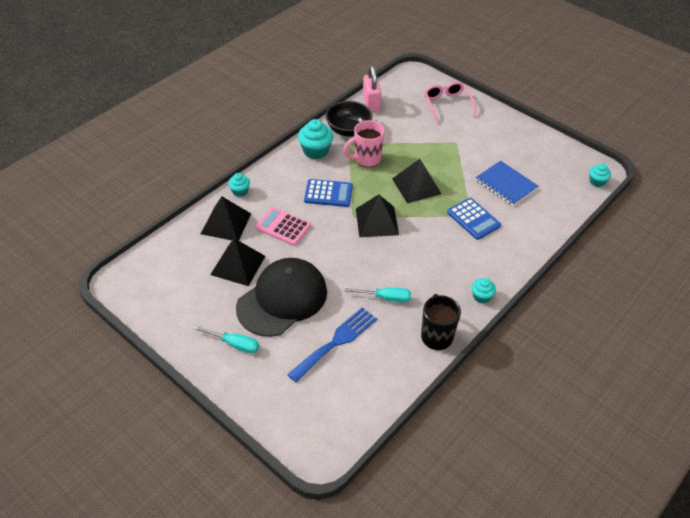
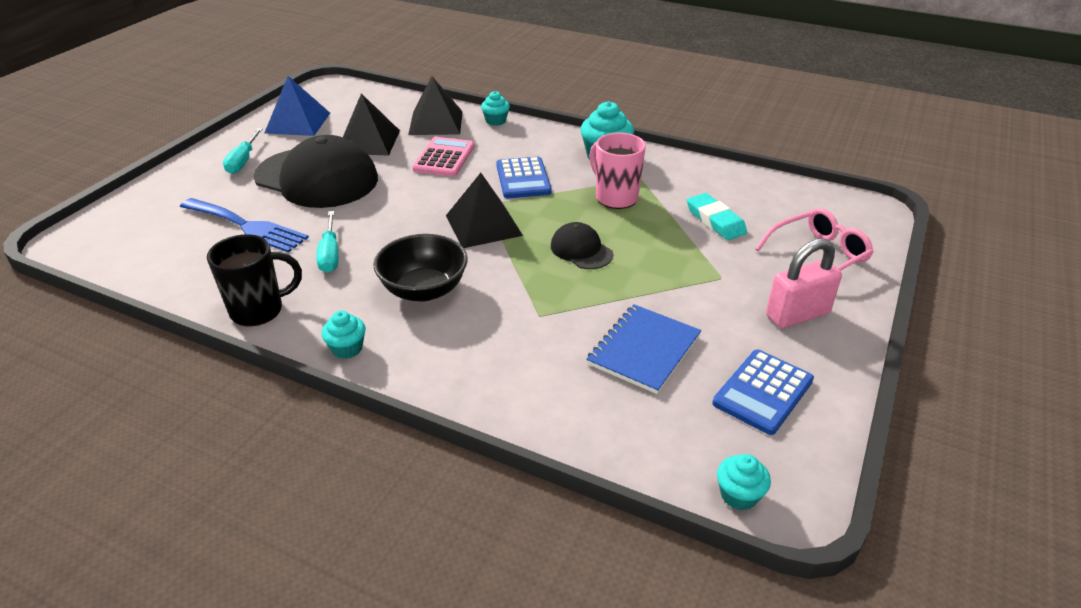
camera: 75 degrees right, 10 degrees down
(181, 306) = (298, 122): none -> blue pyramid
(348, 130) = (670, 173): black bowl -> black bowl (424, 290)
(371, 103) = (751, 182): pink padlock -> pink padlock (797, 314)
(404, 128) = (715, 220): none -> turquoise eraser
(416, 186) = (581, 250): black pyramid -> black cap
(473, 219) = (530, 319): blue calculator -> blue calculator (763, 392)

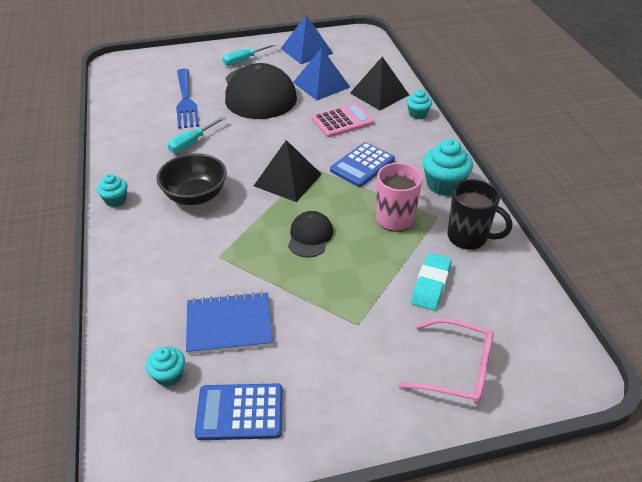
camera: 50 degrees right, 5 degrees up
(259, 310) = (119, 151): black mug -> black mug (468, 237)
(368, 141) = (321, 84): black pyramid -> blue pyramid
(739, 495) = (120, 447): turquoise cupcake -> turquoise cupcake (169, 375)
(797, 314) = (356, 391): pink padlock -> none

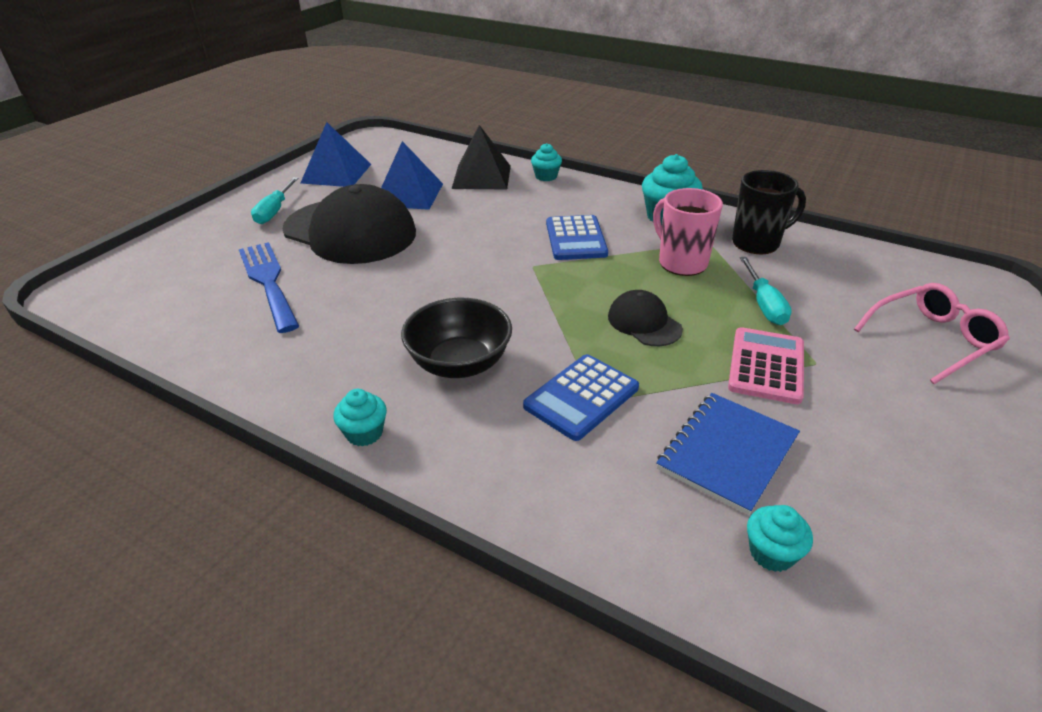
camera: 45 degrees left, 5 degrees down
(186, 101) = (268, 282): blue fork -> blue fork turned 150 degrees counterclockwise
(192, 143) = (356, 317): turquoise screwdriver -> turquoise screwdriver (764, 304)
(240, 412) = (888, 520): blue calculator -> blue calculator (581, 397)
(288, 180) = (531, 289): black pyramid -> none
(342, 121) = (489, 214): pink calculator -> pink calculator (766, 366)
(431, 284) = (801, 293): turquoise eraser -> none

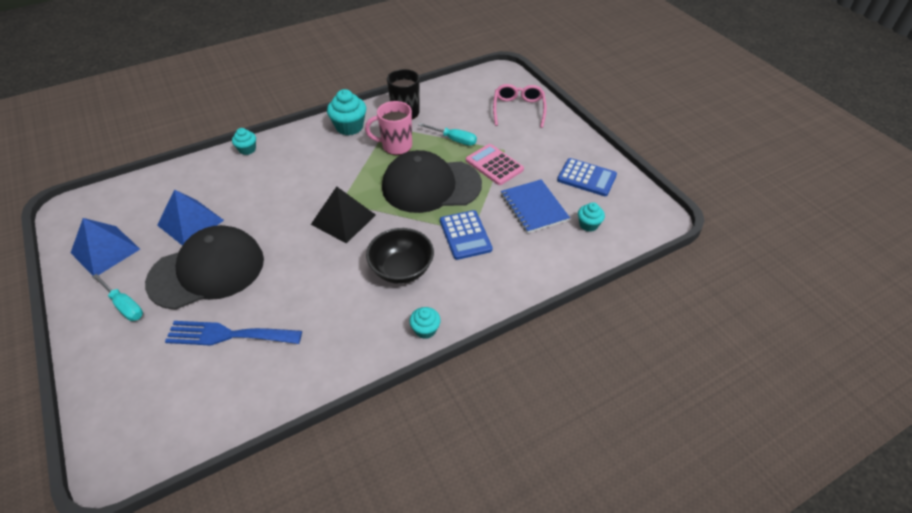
camera: 60 degrees left, 10 degrees up
(482, 177) = (210, 177): black pyramid -> black pyramid (343, 219)
(576, 239) = (332, 172): blue calculator -> blue calculator (586, 178)
(644, 323) = (431, 186): black cap -> black cap, size x2.13

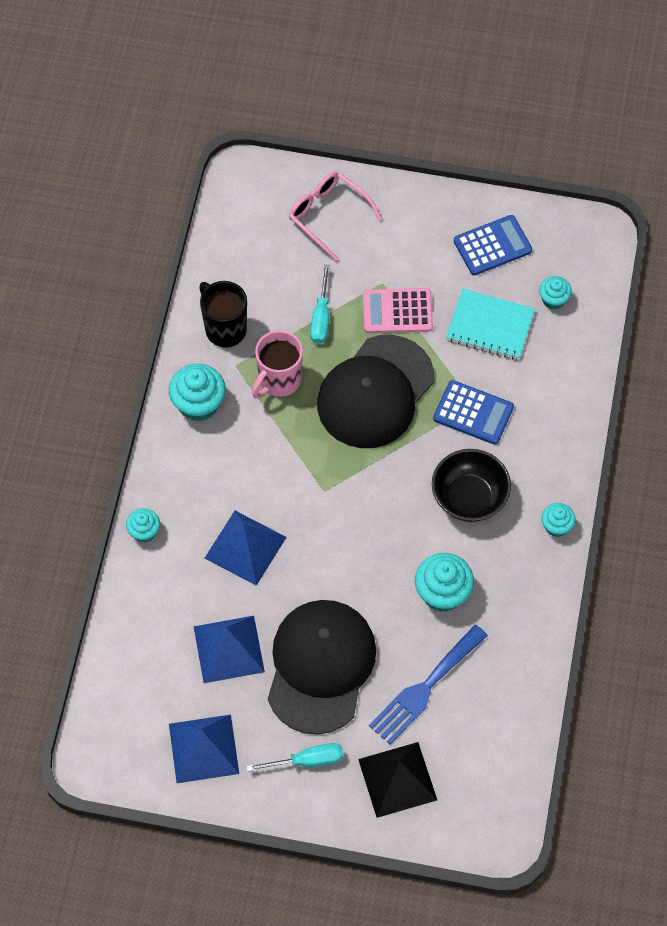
camera: 50 degrees left, 15 degrees up
(270, 191) = (245, 547): none -> blue pyramid
(315, 299) = (442, 593): none -> turquoise cupcake
(343, 219) = (353, 504): black pyramid -> black pyramid (397, 779)
(454, 140) = (321, 317): turquoise screwdriver -> turquoise screwdriver turned 120 degrees clockwise
(534, 207) = (490, 326): blue notebook -> turquoise notebook

